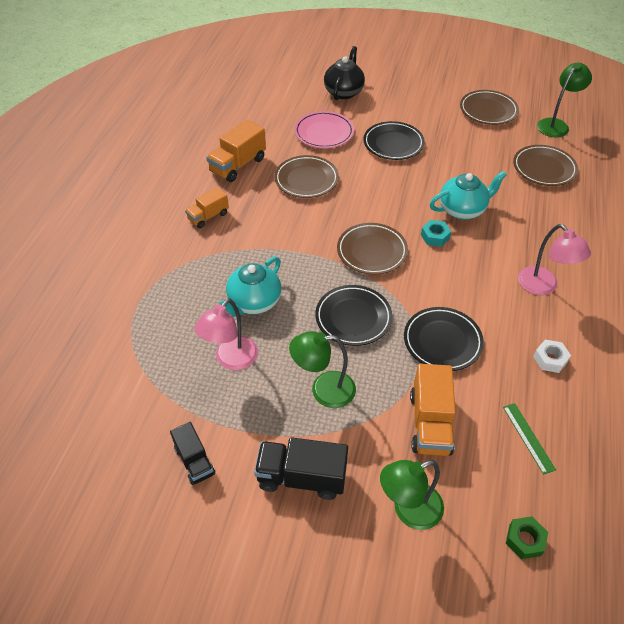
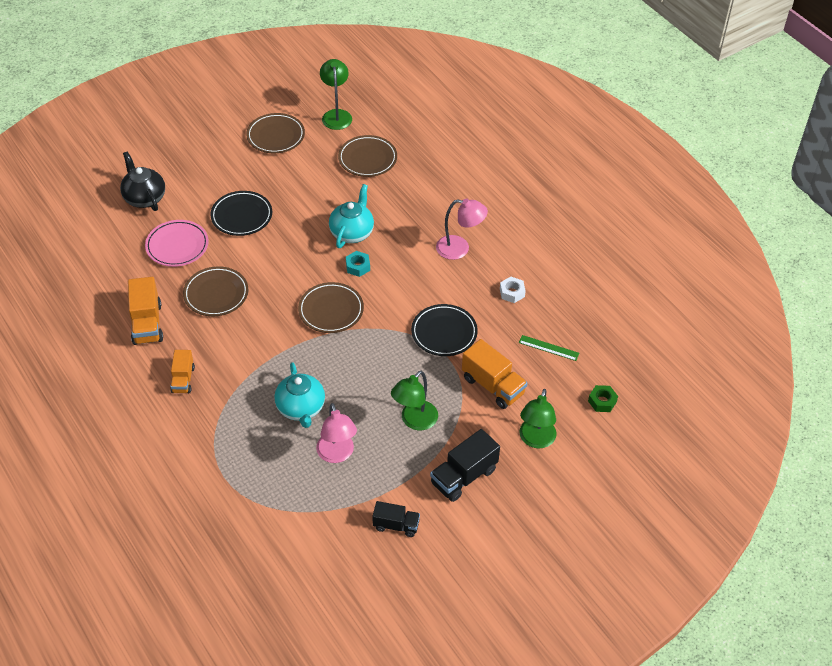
camera: 50 degrees left, 0 degrees up
(353, 318) = (375, 364): black plate -> none

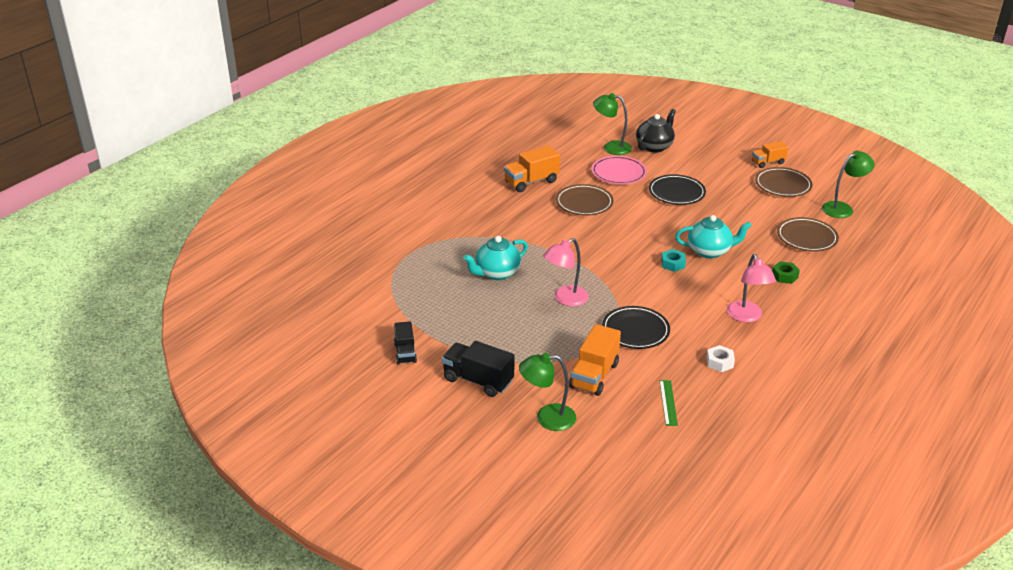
camera: 70 degrees right, 15 degrees down
(183, 379) = (489, 211): orange truck -> orange truck (768, 162)
(331, 310) = (612, 262): brown plate -> none
(337, 454) = (461, 303): pink lamp -> pink lamp (565, 299)
(414, 421) = (522, 337): green lamp -> green lamp (611, 147)
(602, 401) = (626, 456): green nut -> green nut (784, 276)

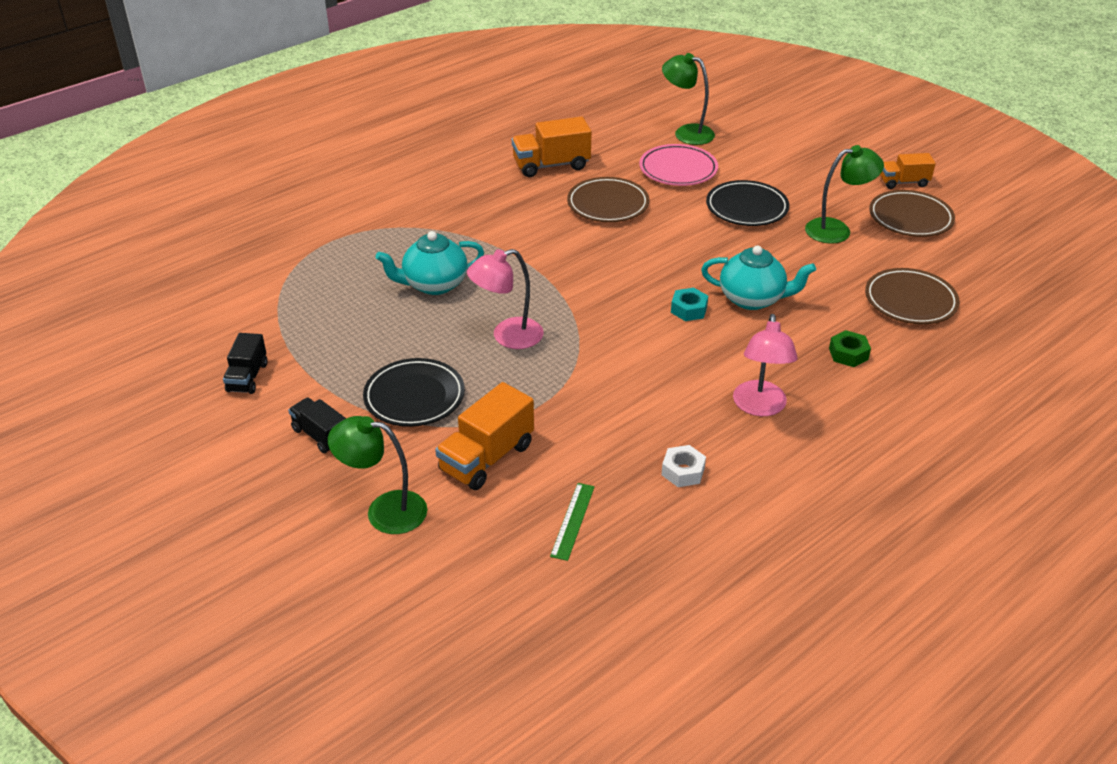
camera: 15 degrees right, 5 degrees up
(478, 380) = (320, 435): black truck -> black truck, size x0.63
(635, 331) = (582, 400): black plate -> black plate (414, 397)
(654, 146) = (748, 139): black teapot -> none
(842, 208) = (987, 264): green lamp -> green lamp (837, 230)

